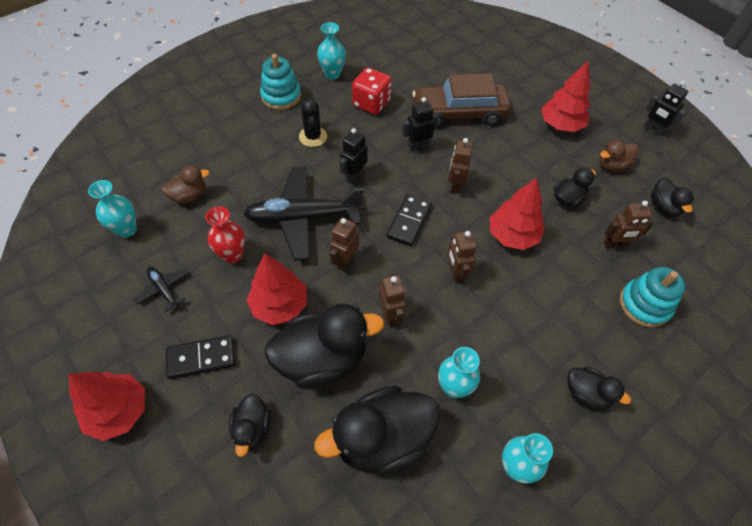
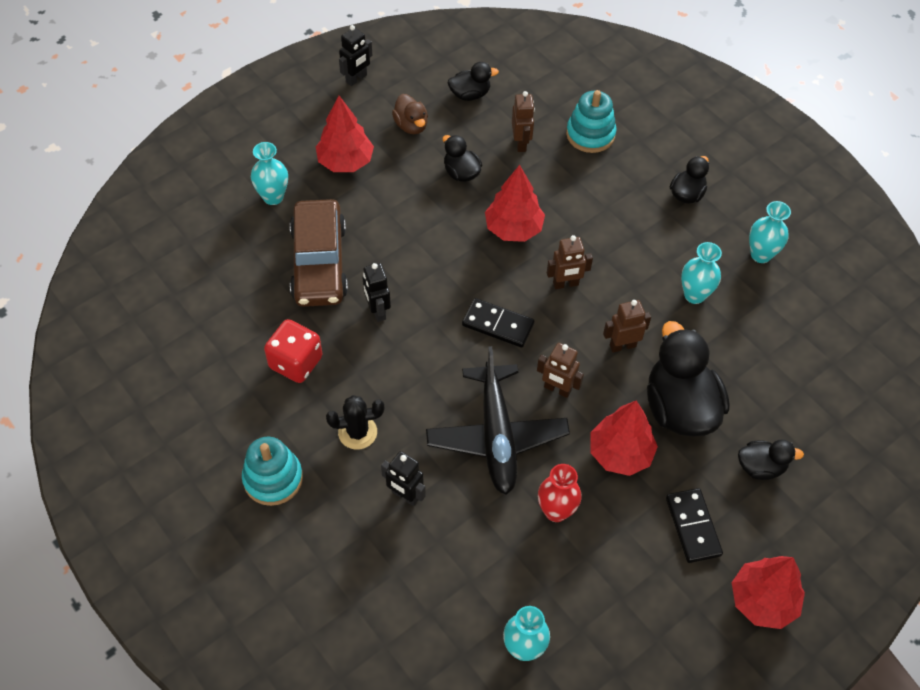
camera: 90 degrees left, 0 degrees up
(164, 289) = (610, 583): black plane -> none
(189, 196) = (464, 577): brown duck -> none
(332, 74) = (230, 412): turquoise vase -> turquoise vase (273, 197)
(354, 176) = (428, 382): black robot -> black robot (405, 496)
(382, 439) = (753, 354): black duck -> none
(455, 185) = (442, 276): brown robot -> none

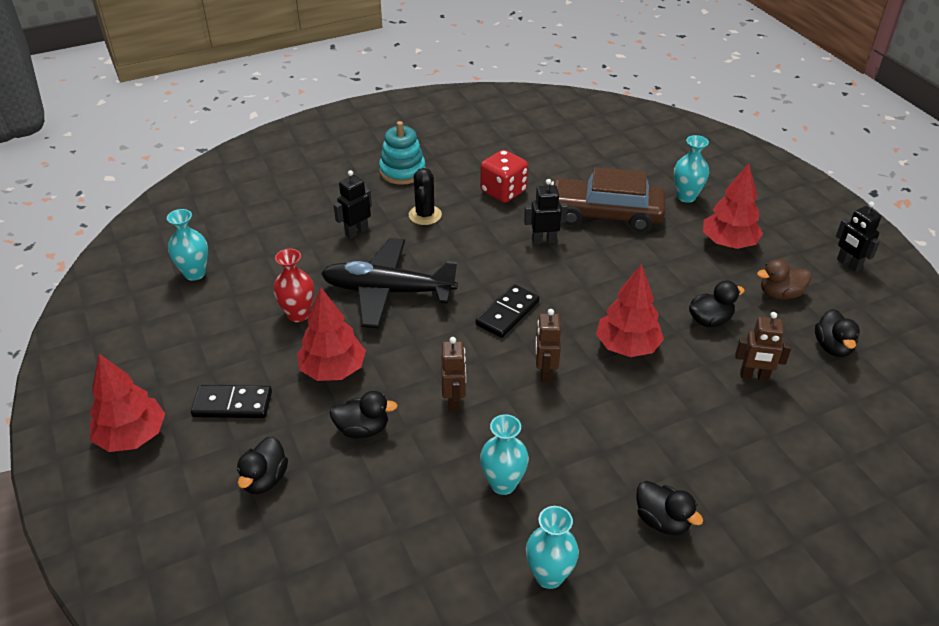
camera: 105 degrees right, 15 degrees down
(557, 389) = (420, 340): brown robot -> none
(590, 134) = (769, 444): turquoise stacking toy -> none
(679, 408) = (363, 429): black duck -> black duck, size x0.51

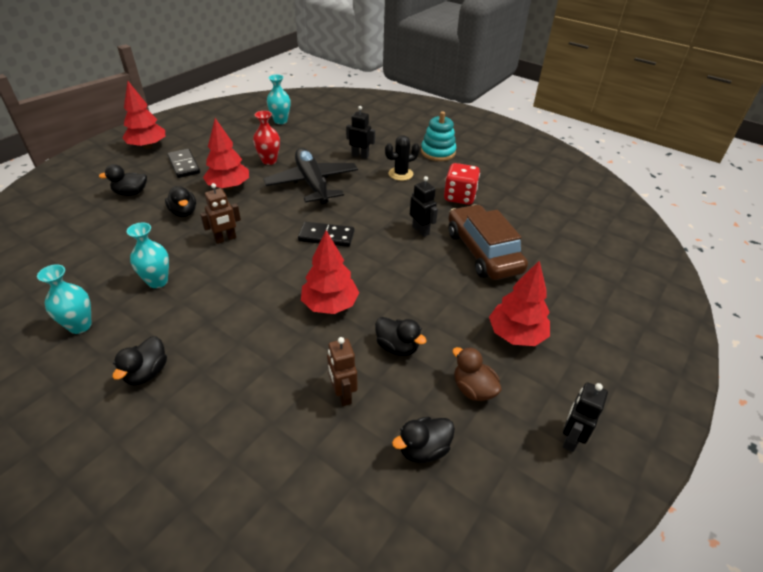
camera: 60 degrees right, 0 degrees up
(545, 373) = (275, 271): brown robot -> none
(686, 197) = (556, 291): turquoise vase -> none

